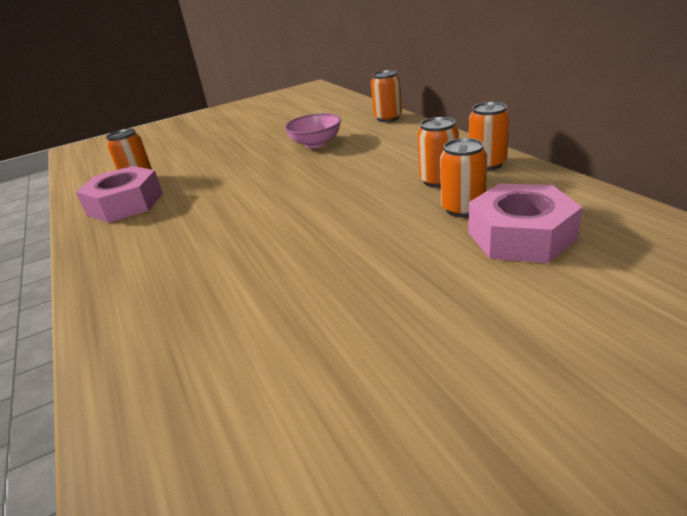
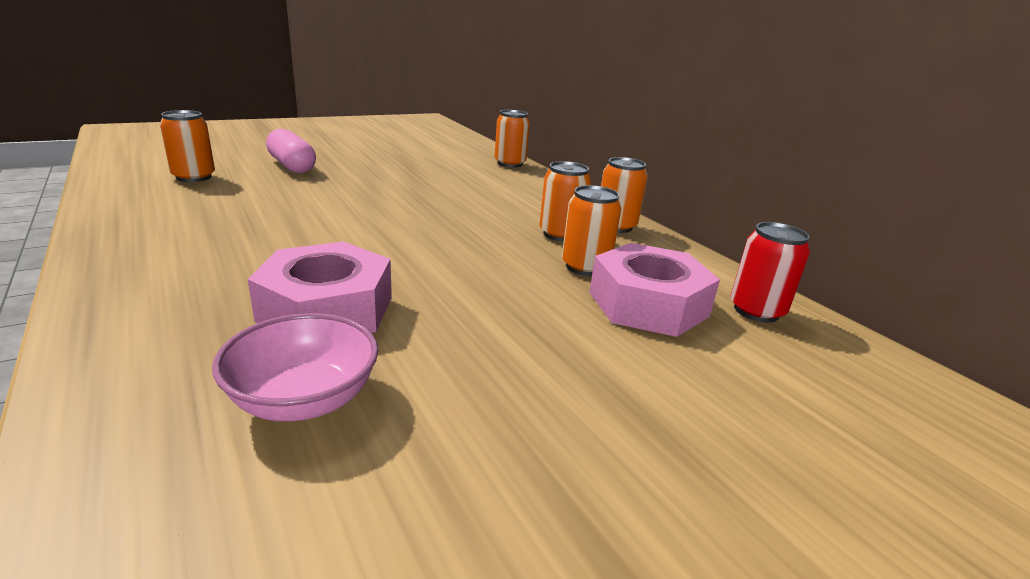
camera: 10 degrees left, 5 degrees down
(125, 204) = (169, 199): pink nut -> pink nut (326, 309)
(210, 156) = (292, 166): none -> pink capsule
(316, 143) = (423, 174): pink bowl -> pink bowl (304, 399)
(621, 227) = (756, 311): none -> red can

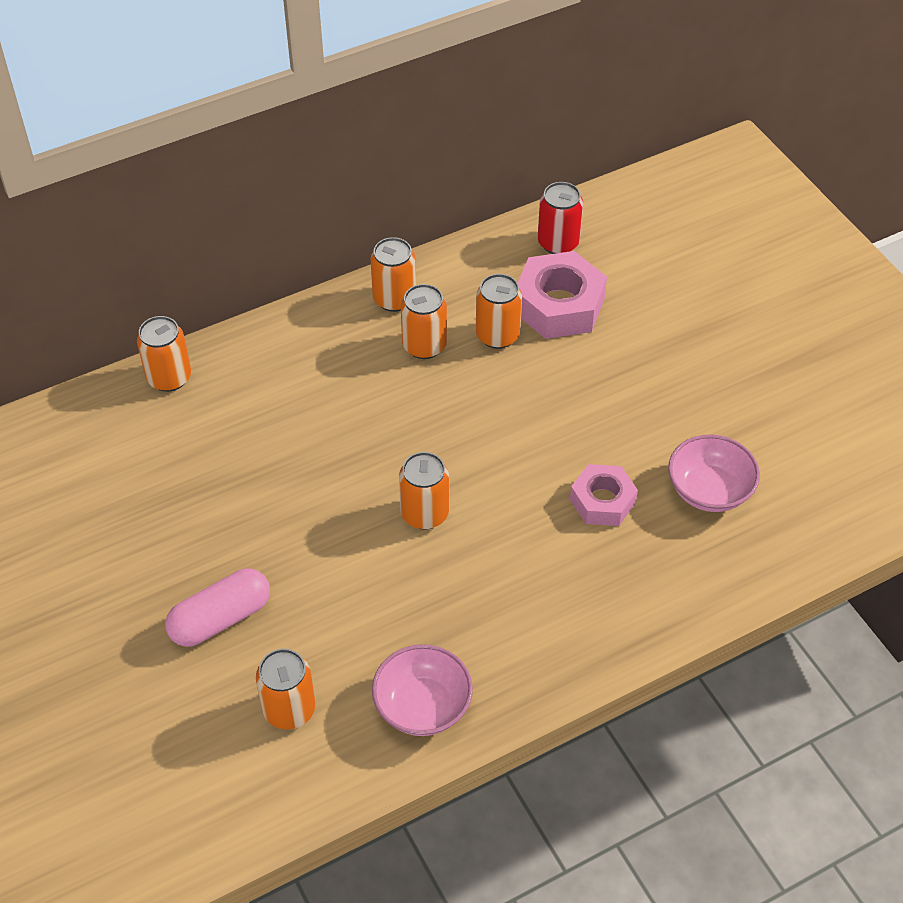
camera: 85 degrees left, 25 degrees up
(143, 212) = (422, 706): none -> pink bowl
(326, 309) = (602, 501): pink nut -> pink nut, size x0.64
(354, 224) = (424, 513): none -> orange can

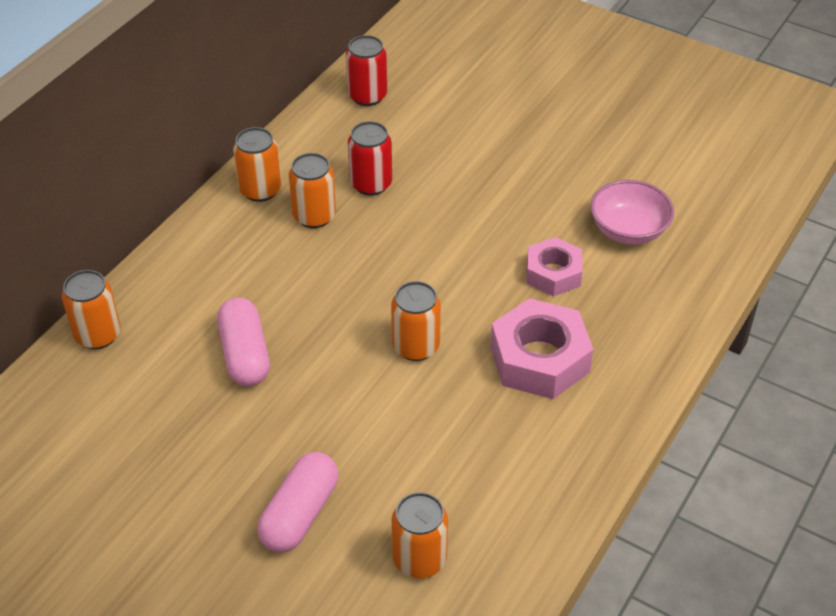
camera: 30 degrees left, 5 degrees down
(274, 452) = (245, 354): none -> pink capsule
(422, 706) = (531, 499): pink bowl -> none
(497, 335) = (371, 184): orange can -> red can
(559, 305) = (404, 142): pink nut -> pink nut (539, 359)

